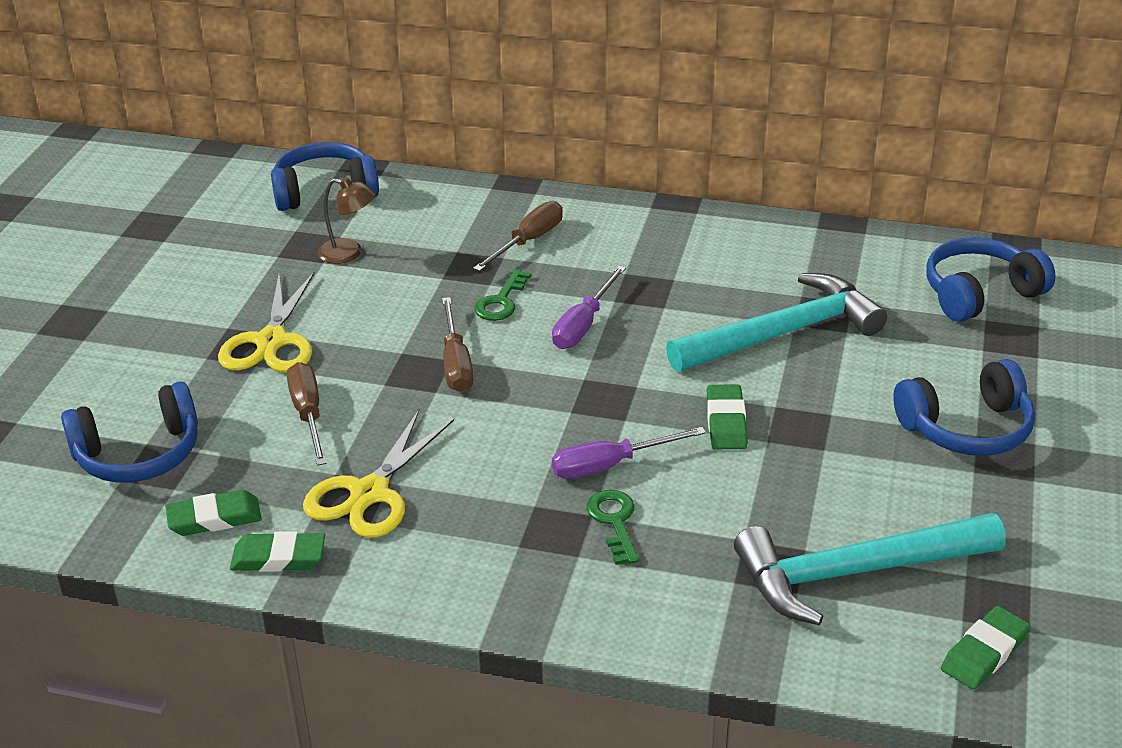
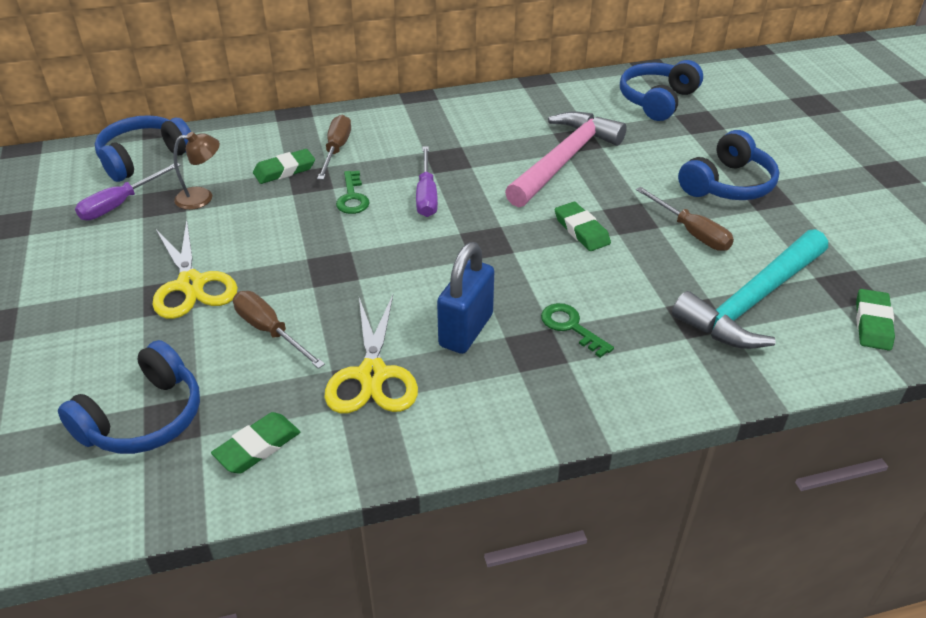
camera: 30 degrees left, 5 degrees up
(278, 557) = (340, 457): green eraser -> green eraser (284, 170)
(456, 363) = (356, 252): brown screwdriver -> brown screwdriver (691, 232)
(499, 484) = (466, 330): none -> blue padlock
(610, 465) = (532, 287): purple screwdriver -> purple screwdriver (120, 204)
(782, 333) = (564, 160): turquoise hammer -> pink hammer

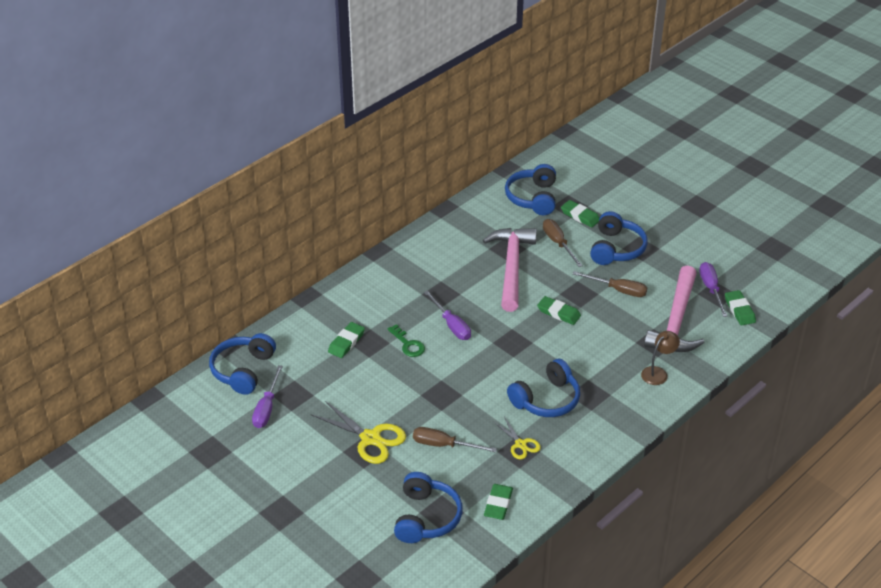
camera: 30 degrees left, 0 degrees up
(202, 197) = (314, 382): brown lamp -> brown lamp (658, 372)
(336, 150) = (364, 314): brown screwdriver -> brown screwdriver (558, 243)
(372, 375) = (520, 444): yellow scissors -> yellow scissors, size x0.58
(466, 330) = (546, 399): blue padlock -> blue headphones
(571, 327) = (597, 375): green key -> none
(705, 135) = (580, 216): none -> green eraser
(753, 301) = (676, 321): turquoise hammer -> pink hammer
(841, 279) = (711, 289): none -> purple screwdriver

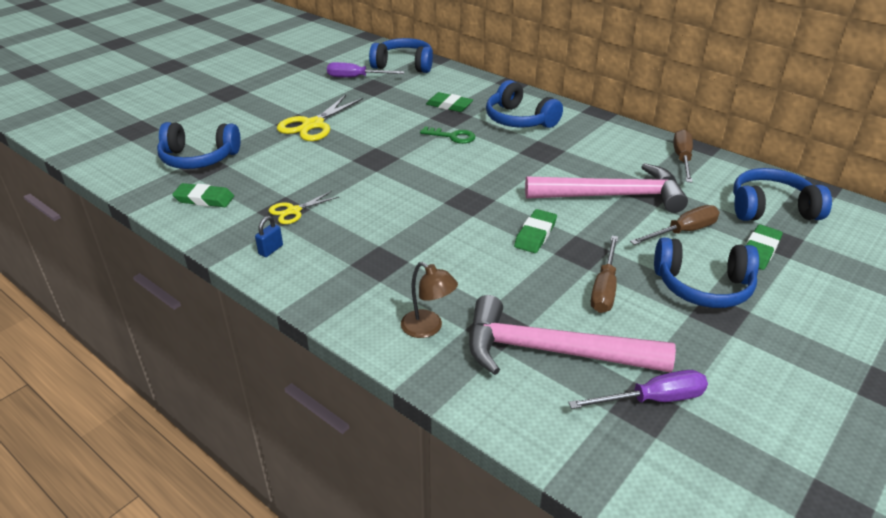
camera: 85 degrees right, 5 degrees down
(408, 344) = (452, 136): green key -> green key turned 120 degrees counterclockwise
(444, 445) = (299, 163): brown screwdriver -> brown screwdriver (682, 159)
(451, 325) = (490, 160): purple screwdriver -> none
(546, 399) = (369, 228): blue headphones -> blue headphones (519, 120)
(573, 454) = (271, 250): none -> blue padlock
(739, 310) = (608, 439): green eraser -> none

